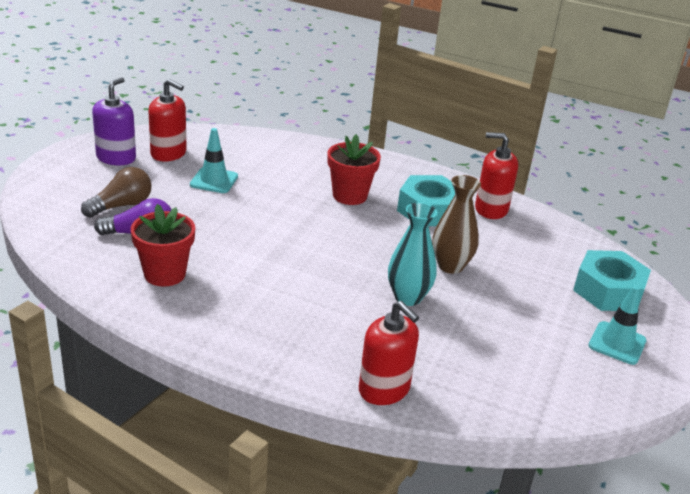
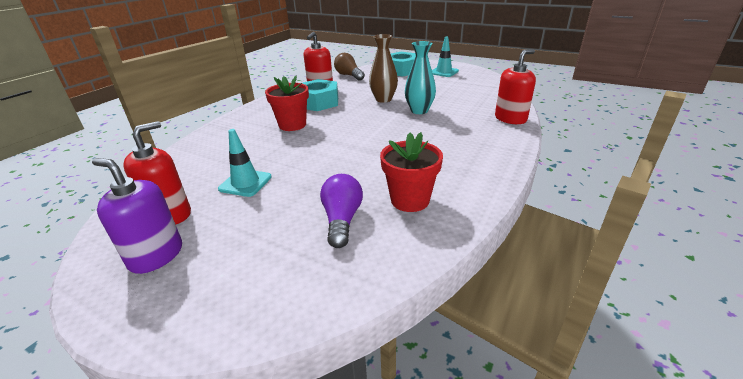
camera: 80 degrees left, 0 degrees up
(121, 206) = (280, 239): brown light bulb -> brown light bulb (349, 75)

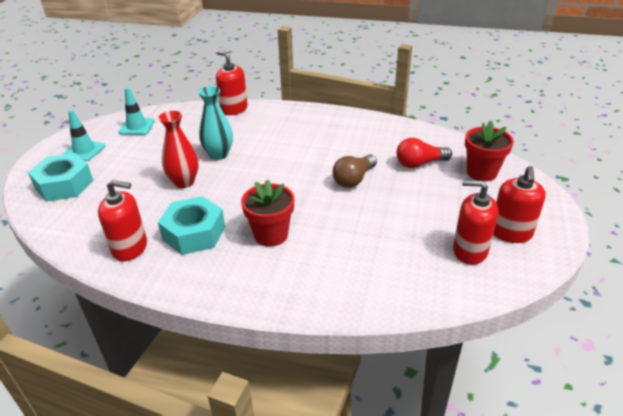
camera: 105 degrees left, 5 degrees up
(156, 255) = (510, 233): purple soap dispenser -> red soap dispenser
(245, 183) = (402, 225): turquoise traffic cone -> turquoise traffic cone (137, 127)
(342, 220) = (419, 163): purple light bulb -> red light bulb
(349, 75) = (75, 231): brown light bulb -> brown light bulb (354, 179)
(383, 99) = (184, 182): brown vase -> red vase
(410, 200) = (382, 141): red flower pot -> red flower pot (481, 172)

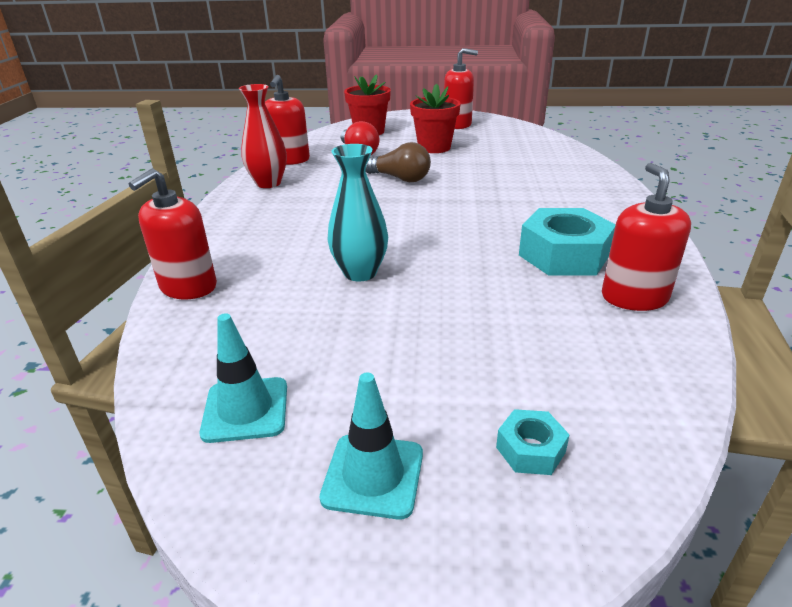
camera: 100 degrees left, 5 degrees down
(64, 185) = (530, 450): turquoise nut -> turquoise nut, size x0.48
(184, 182) = (451, 288): red vase -> red vase (268, 183)
(271, 235) = (529, 209): red flower pot -> red flower pot (434, 147)
(469, 251) = (490, 135): red soap dispenser -> red soap dispenser (289, 160)

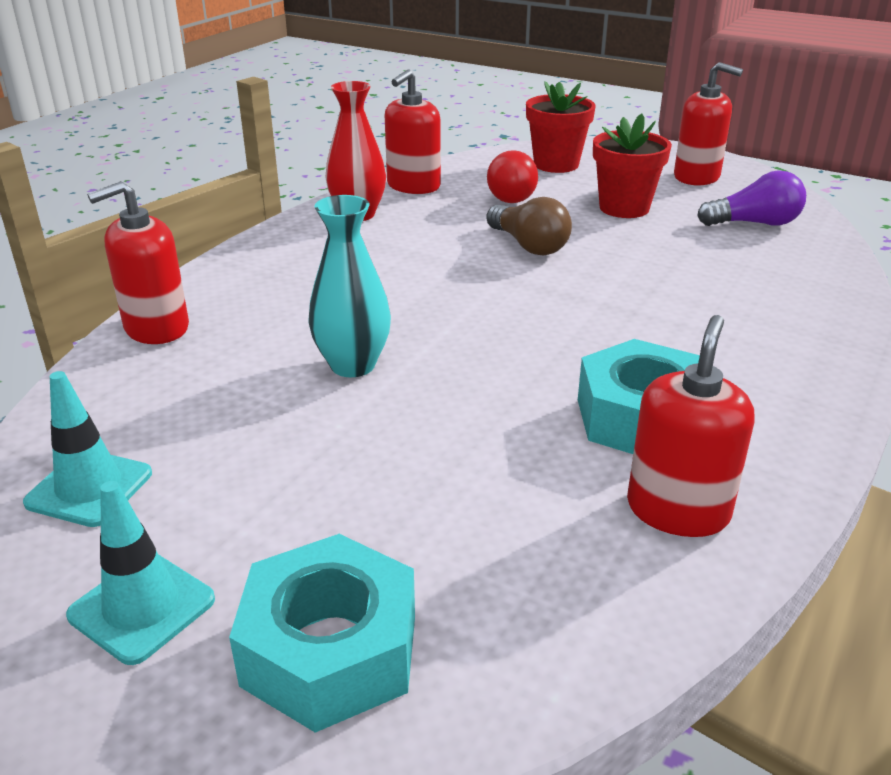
camera: 25 degrees right, 0 degrees up
(513, 142) = (754, 223): none -> purple light bulb
(530, 450) = (330, 650): turquoise nut -> turquoise nut, size x2.07

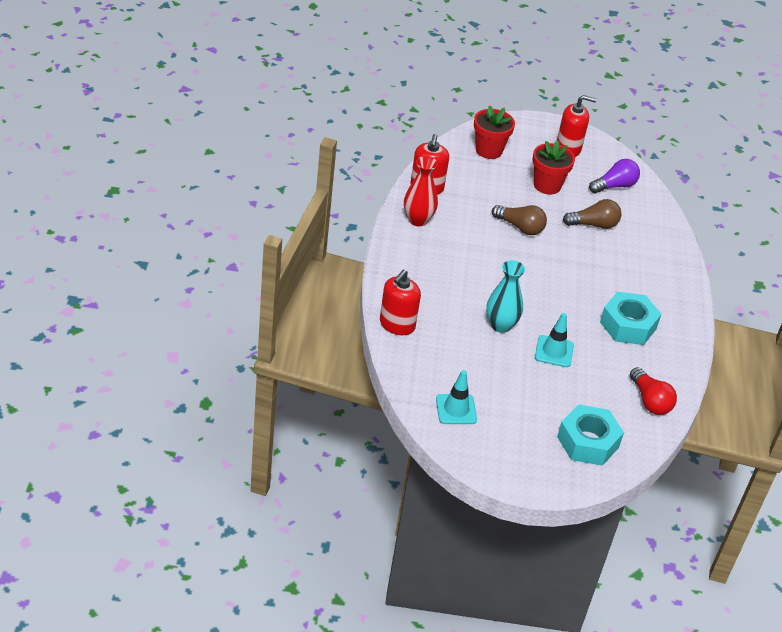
camera: 30 degrees left, 10 degrees up
(142, 607) = (519, 445): turquoise traffic cone -> turquoise traffic cone (554, 351)
(511, 194) = (483, 185): red light bulb -> red light bulb (650, 401)
(677, 261) = (593, 225): none -> brown light bulb
(677, 510) = (660, 364): red soap dispenser -> none

